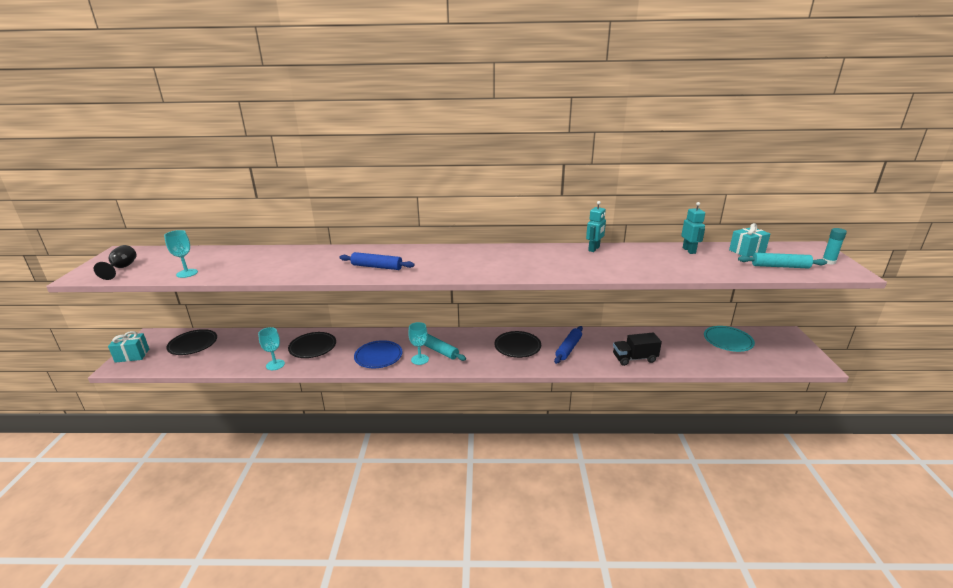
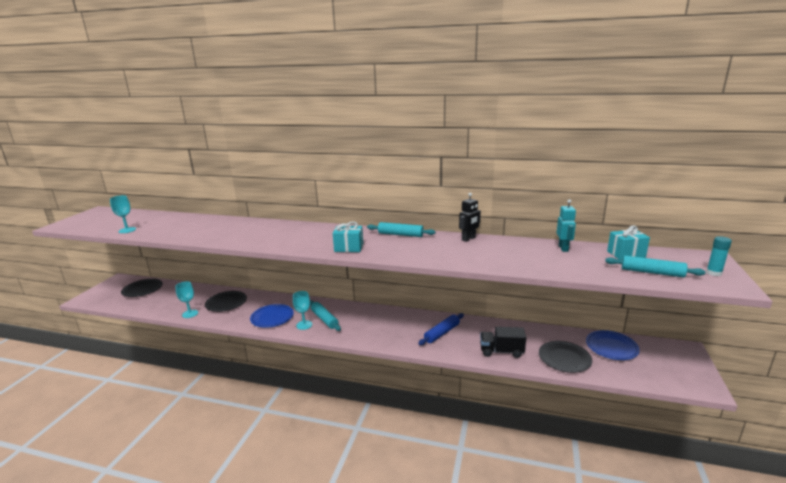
camera: 15 degrees right, 5 degrees down
(122, 268) = (89, 222): black goblet -> none
(132, 355) = (97, 293): turquoise gift -> turquoise gift (348, 248)
(377, 267) = (267, 238): blue rolling pin -> none
(517, 346) = (395, 325): black plate -> black plate (564, 359)
(522, 250) = (400, 234): none -> turquoise rolling pin
(594, 249) = (468, 239): turquoise robot -> black robot
(728, 341) = (611, 347): turquoise plate -> blue plate

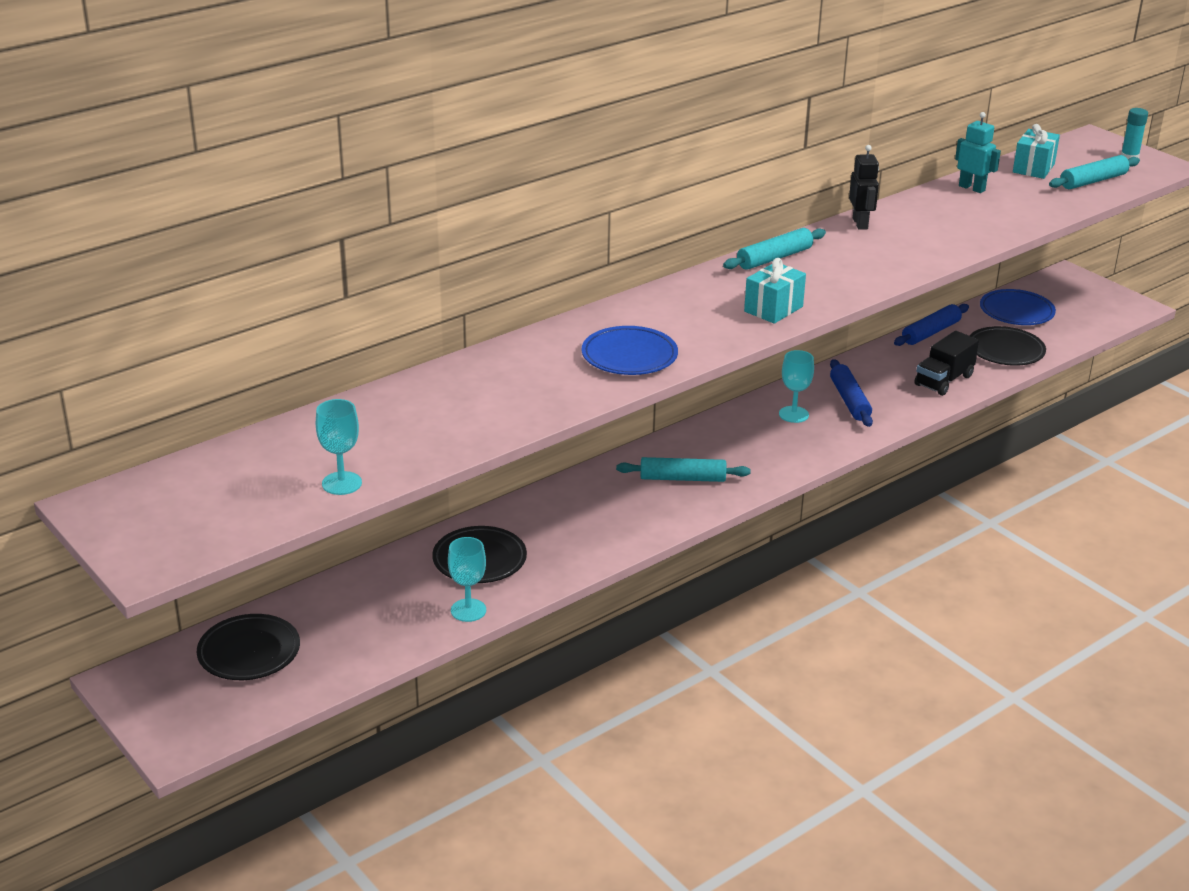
camera: 55 degrees left, 10 degrees up
(272, 318) = (610, 526): blue plate -> blue plate (629, 356)
(304, 325) = (677, 502): turquoise goblet -> turquoise goblet (793, 414)
(541, 331) = (930, 332): none -> blue rolling pin

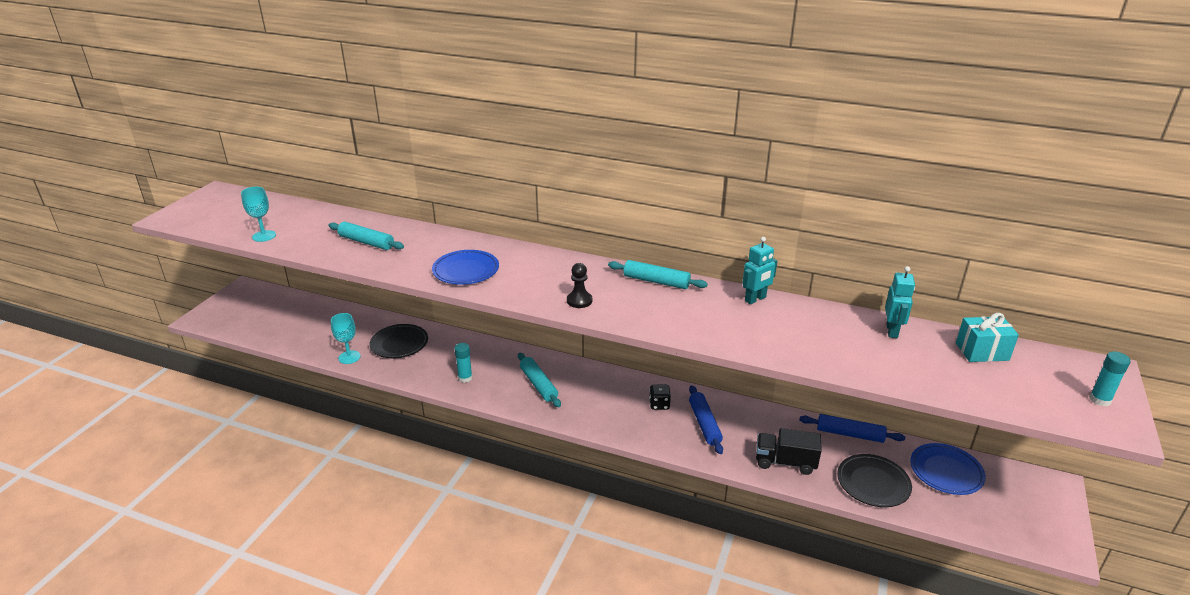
camera: 60 degrees right, 0 degrees up
(249, 652) = (280, 309): black plate -> none
(616, 527) = (465, 378): none -> turquoise glue stick
(773, 309) = (579, 301): turquoise gift -> black pawn
(793, 414) = (659, 405): turquoise goblet -> black dice
(849, 400) = (704, 424): blue rolling pin -> blue rolling pin turned 60 degrees counterclockwise
(860, 223) = (755, 299): black robot -> turquoise robot
(1093, 181) = (1009, 390): turquoise rolling pin -> turquoise rolling pin (366, 242)

